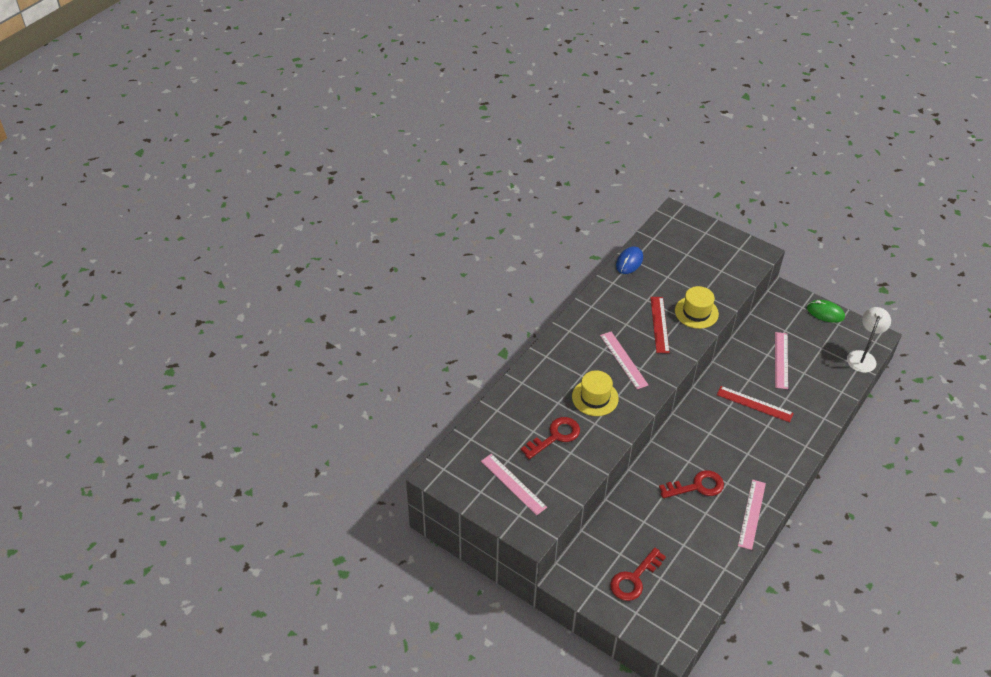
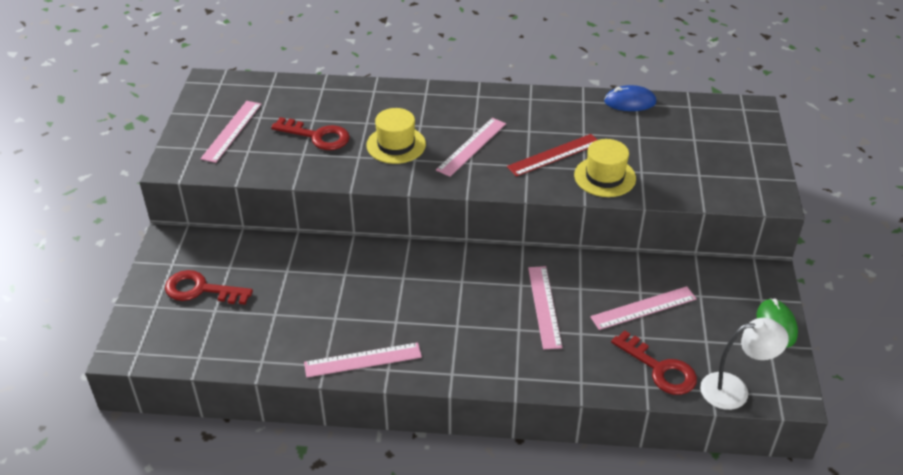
camera: 60 degrees right, 5 degrees down
(697, 486) = (370, 297): red key -> red key (660, 369)
(754, 404) = (544, 306): red ruler -> pink ruler

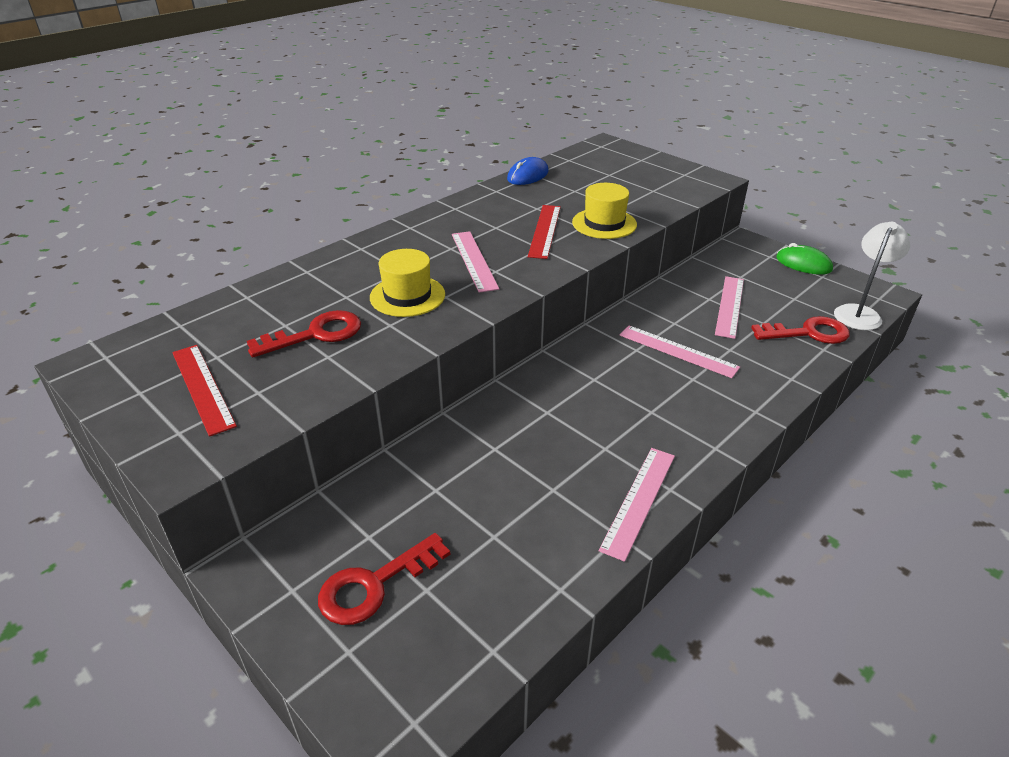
camera: 50 degrees left, 5 degrees down
(231, 131) = (202, 388): pink ruler -> red ruler

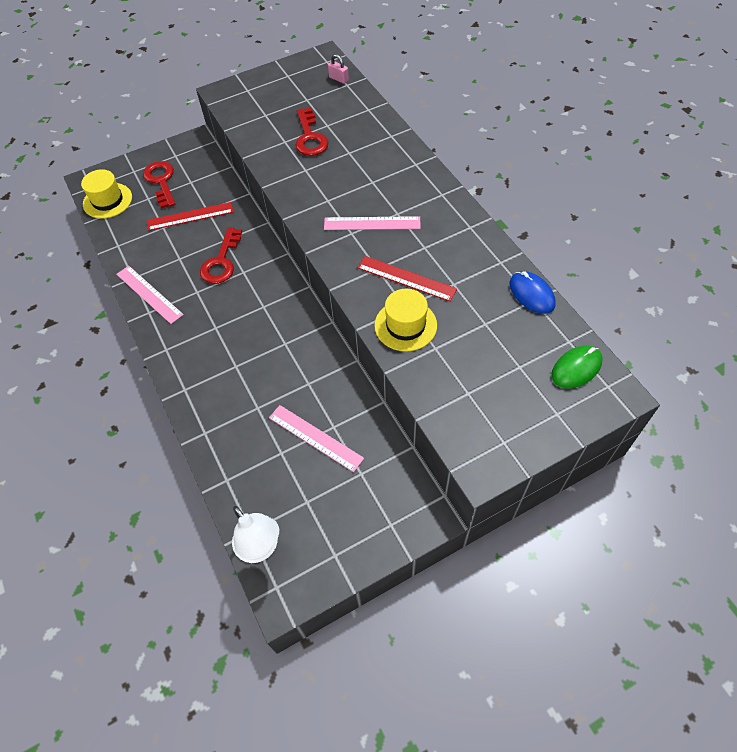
camera: 110 degrees right, 20 degrees up
(162, 335) = (338, 79): none -> pink padlock
(202, 388) = (279, 96): red ruler -> red ruler (190, 216)
(407, 296) = (336, 181): yellow hat -> yellow hat (107, 200)
(677, 351) = (271, 370): pink ruler -> none
(803, 264) = (364, 551): green mouse -> green mouse (576, 368)
(808, 333) = (251, 481): red key -> red key (221, 261)

